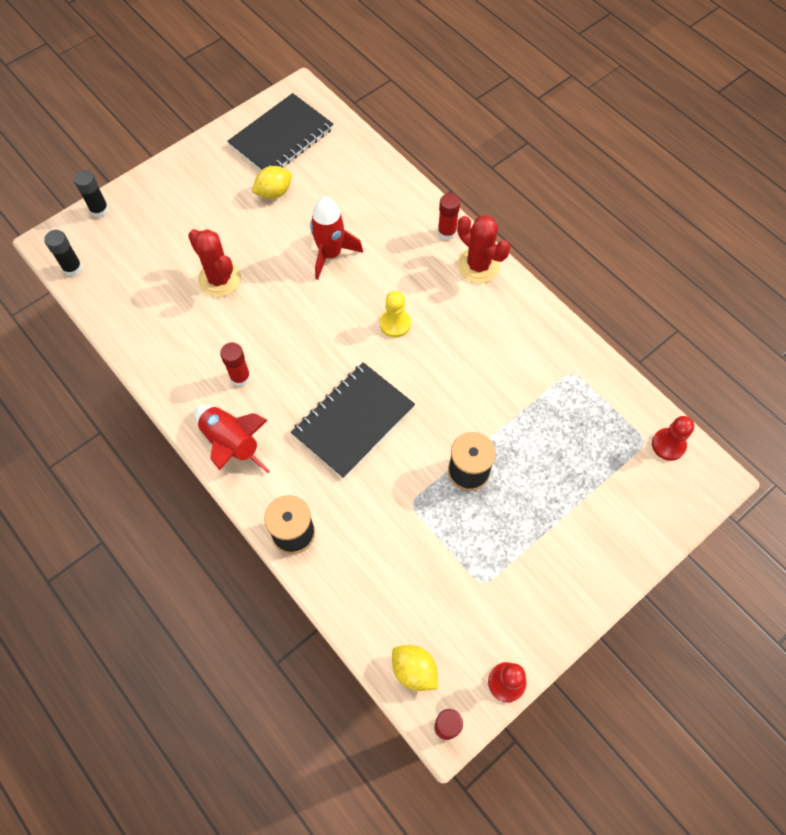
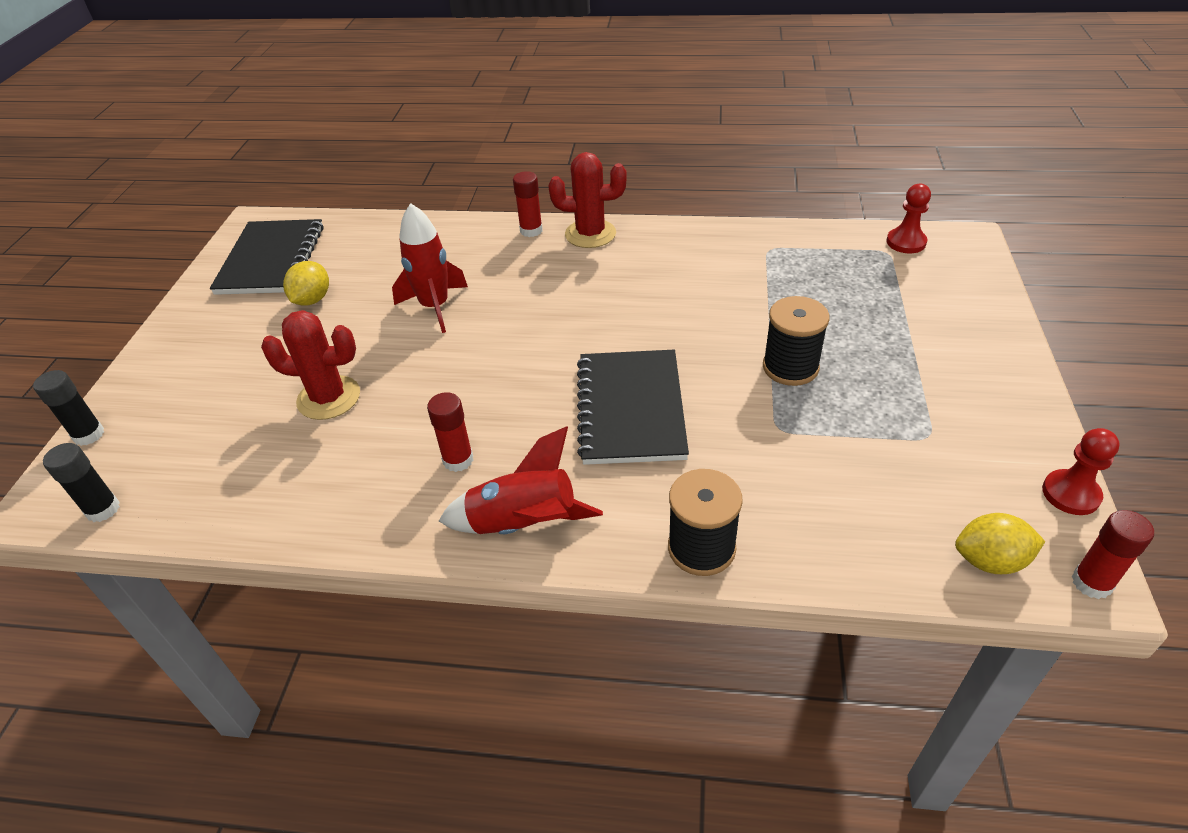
camera: 40 degrees left, 20 degrees down
(395, 324) = (569, 314): yellow pawn -> none

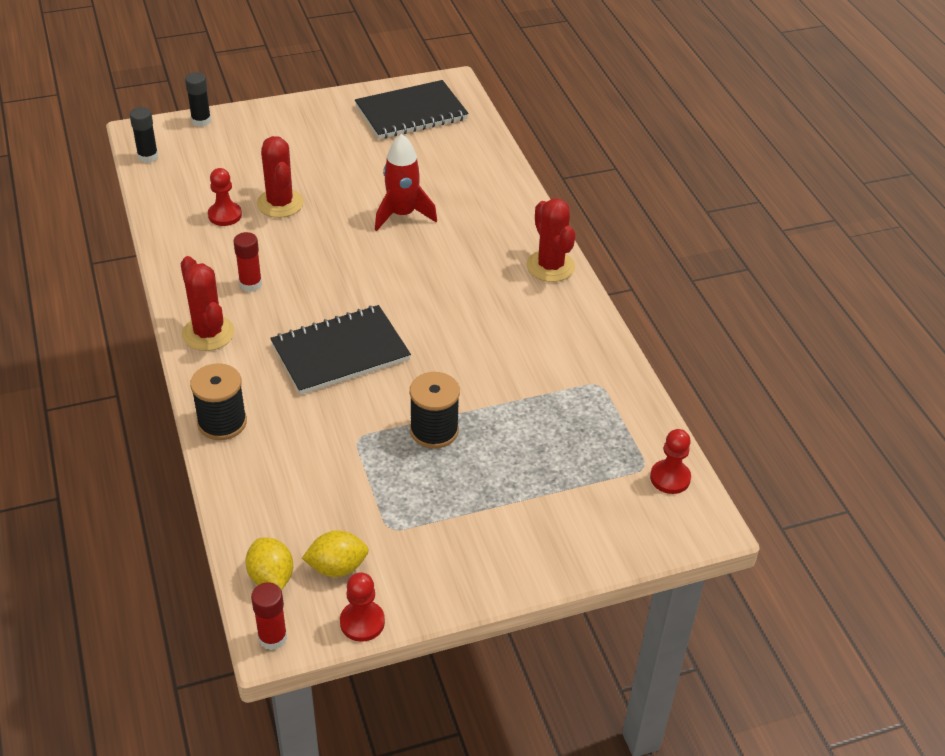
camera: 60 degrees right, 0 degrees up
(305, 454) = (225, 215): none -> red pawn
(312, 300) = (376, 152): yellow lemon -> yellow lemon (337, 567)
(524, 524) = (208, 333): red rocket -> red cactus
(531, 230) = (533, 230): red glue stick -> none

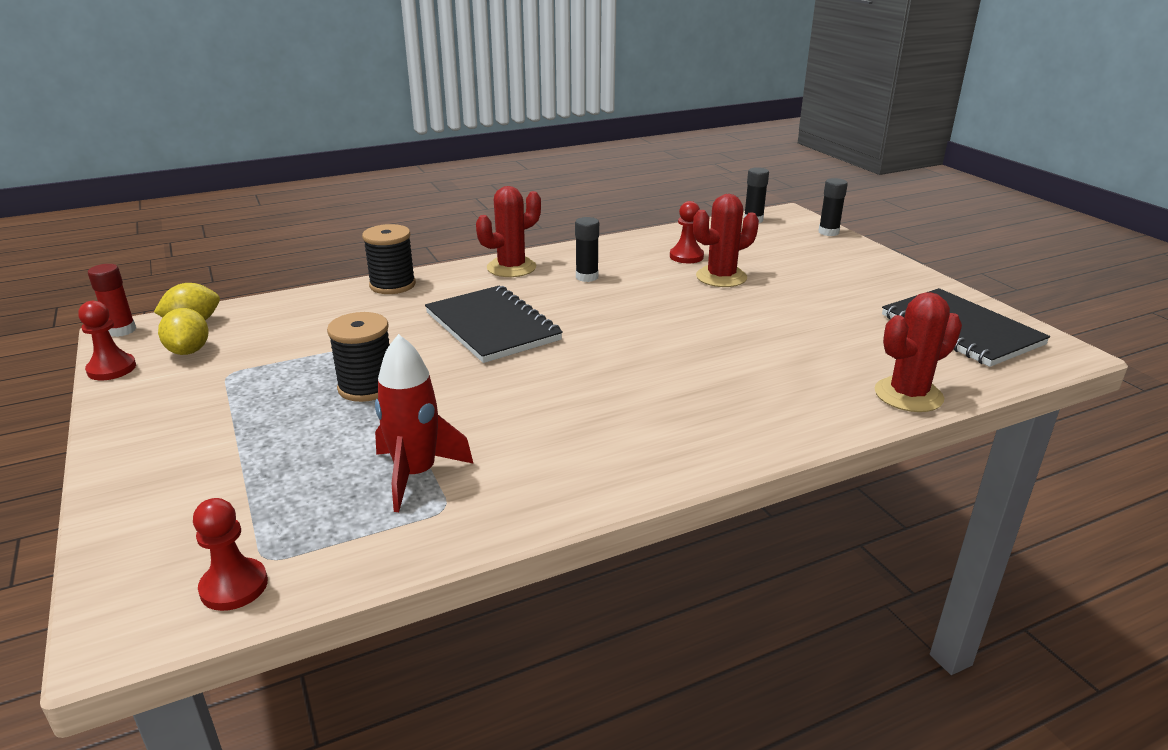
camera: 85 degrees right, 15 degrees down
(250, 284) = (587, 277): red glue stick -> black glue stick
(402, 215) = (744, 340): red rocket -> red rocket (416, 474)
(550, 266) = (695, 453): red cactus -> red cactus (908, 395)

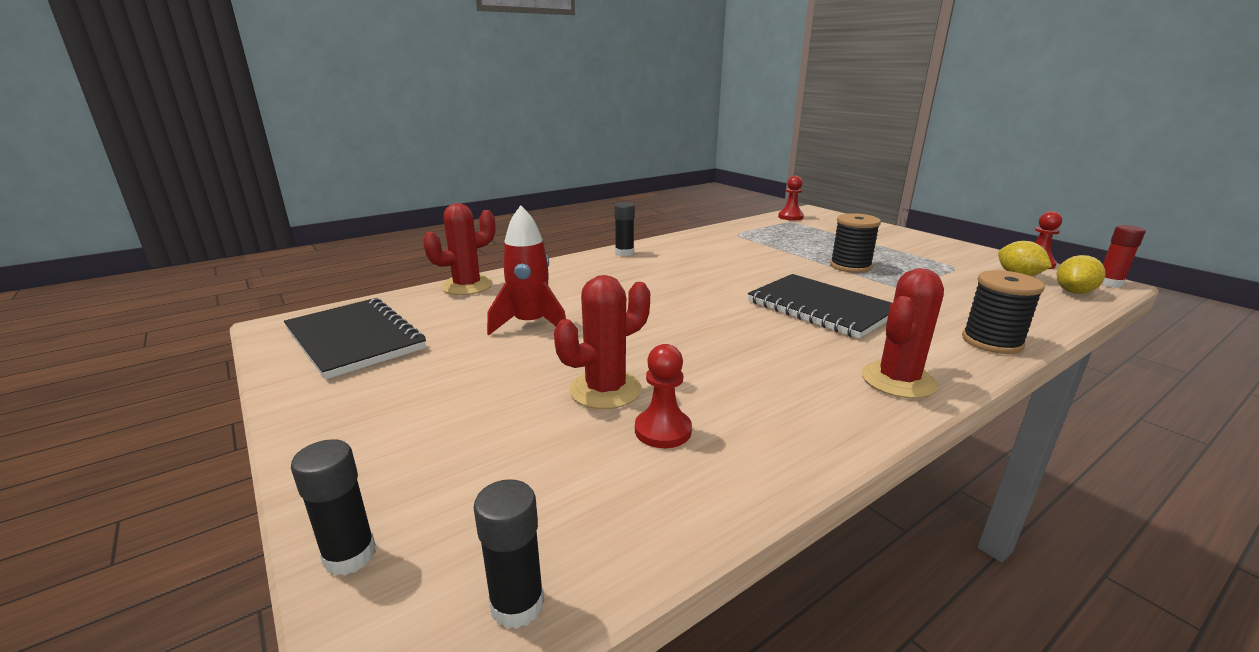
camera: 170 degrees right, 5 degrees down
(416, 474) = (763, 240): red rocket -> red rocket (530, 324)
(587, 277) = (784, 373): black glue stick -> black glue stick (624, 253)

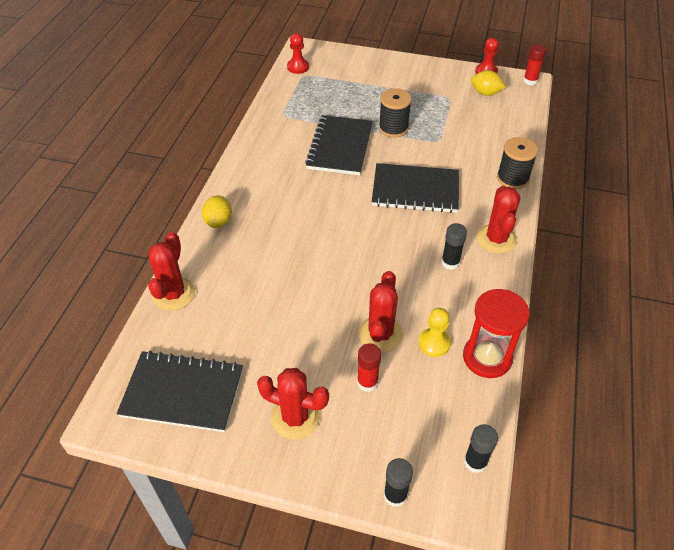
camera: 40 degrees left, 25 degrees up
(399, 406) = (295, 417): none -> red cactus
(521, 421) = (367, 382): none -> red glue stick
(530, 324) = (273, 307): red rocket -> none
(624, 253) = (234, 187): black glue stick -> black glue stick (450, 262)
(663, 430) = (434, 343): red pawn -> yellow pawn
(725, 486) = (487, 357): none -> red hourglass
(768, 261) = (340, 147): none -> black notebook
(1074, 292) = (520, 101): yellow lemon -> yellow lemon (218, 221)

